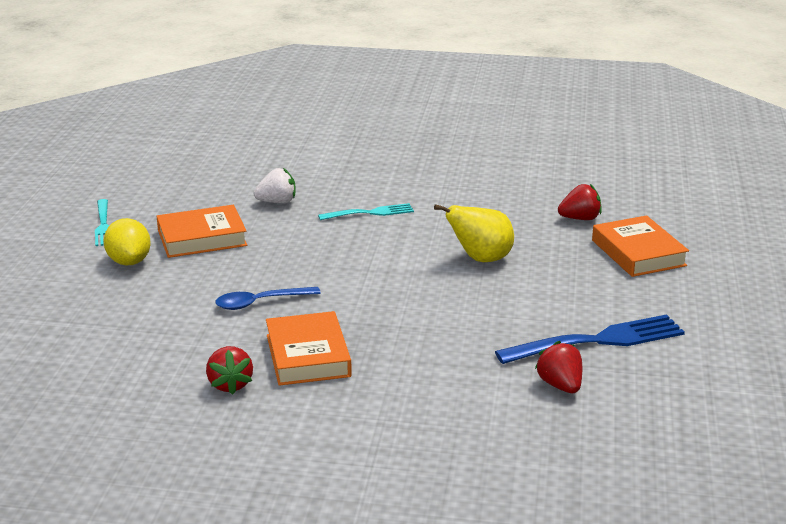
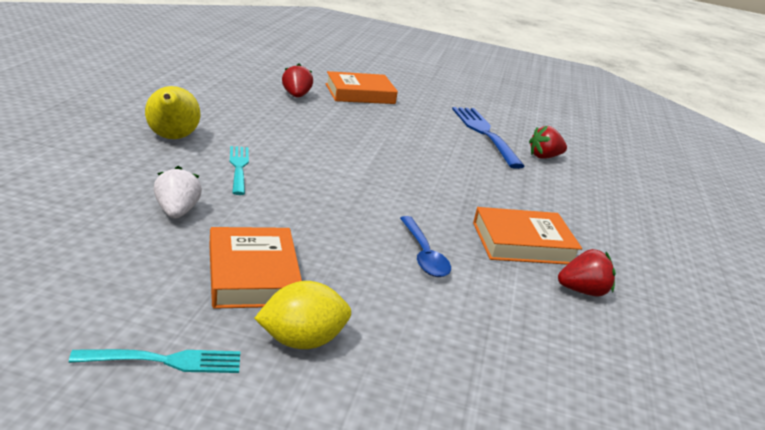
camera: 90 degrees left, 0 degrees up
(480, 259) = (355, 142): yellow pear -> yellow pear (172, 138)

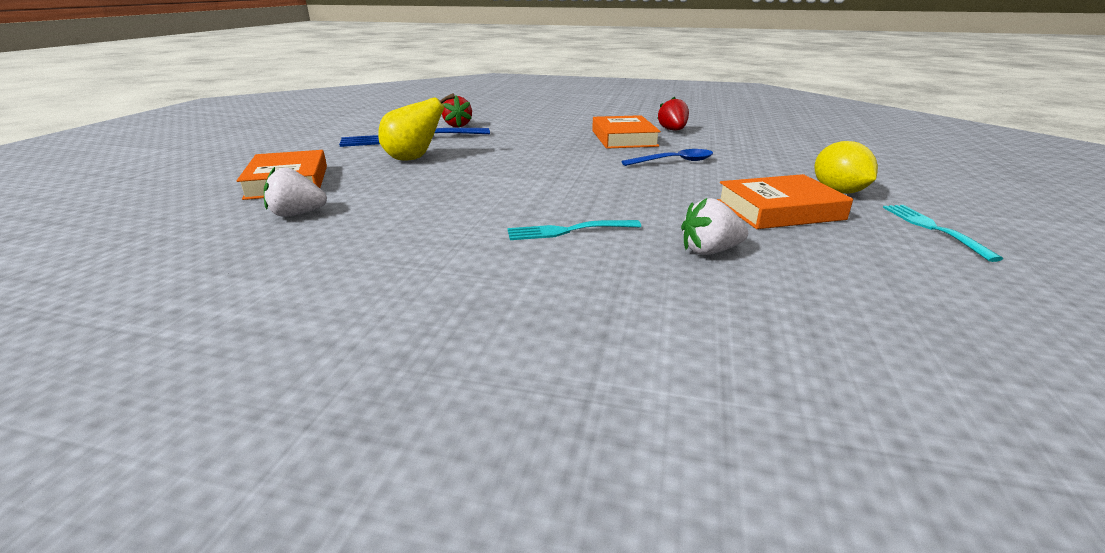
camera: 85 degrees left, 0 degrees up
(172, 138) = (498, 280): yellow pear -> yellow pear (413, 159)
(296, 96) = (297, 214): red strawberry -> white strawberry

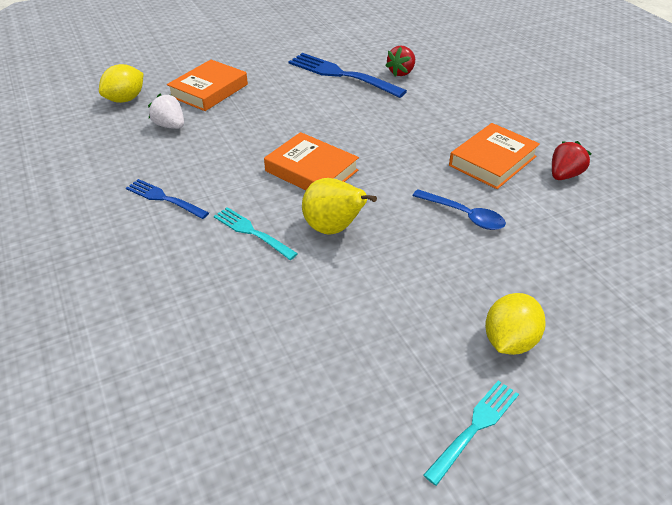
camera: 50 degrees right, 15 degrees up
(176, 220) = (125, 99): none -> yellow lemon
(413, 159) = (303, 102): yellow pear -> yellow pear (333, 229)
(425, 254) = (165, 199): none -> blue fork
(709, 251) = (283, 308): white strawberry -> none
(779, 210) = (411, 317): orange book -> orange book (311, 170)

